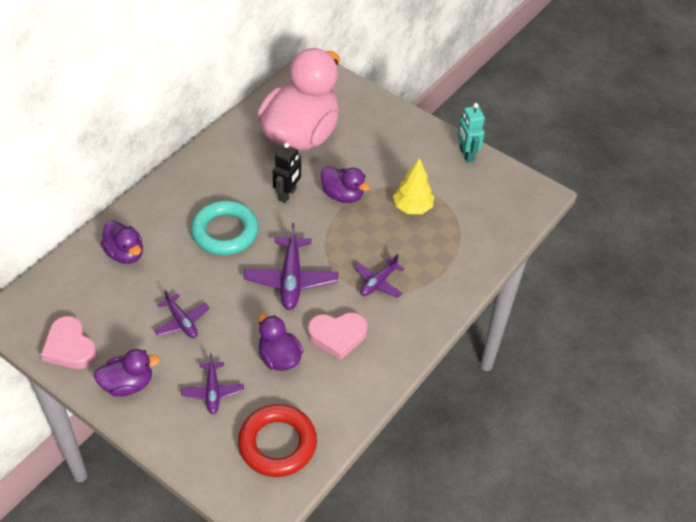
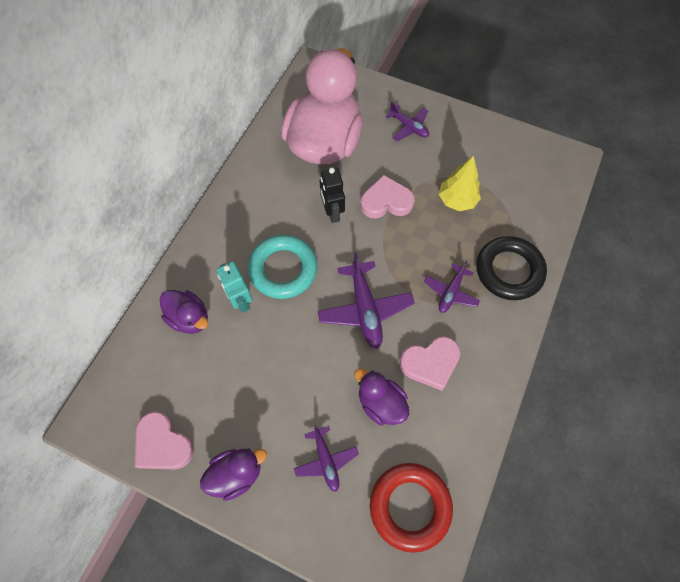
camera: 10 degrees left, 15 degrees up
(182, 321) = (270, 385): purple plane -> purple plane (409, 127)
(287, 194) = (332, 212): black robot -> black robot turned 150 degrees clockwise
(343, 195) = (386, 201): purple duck -> pink heart
(441, 276) = (509, 271): none -> black ring
(466, 154) = (489, 130): turquoise robot -> turquoise robot (240, 301)

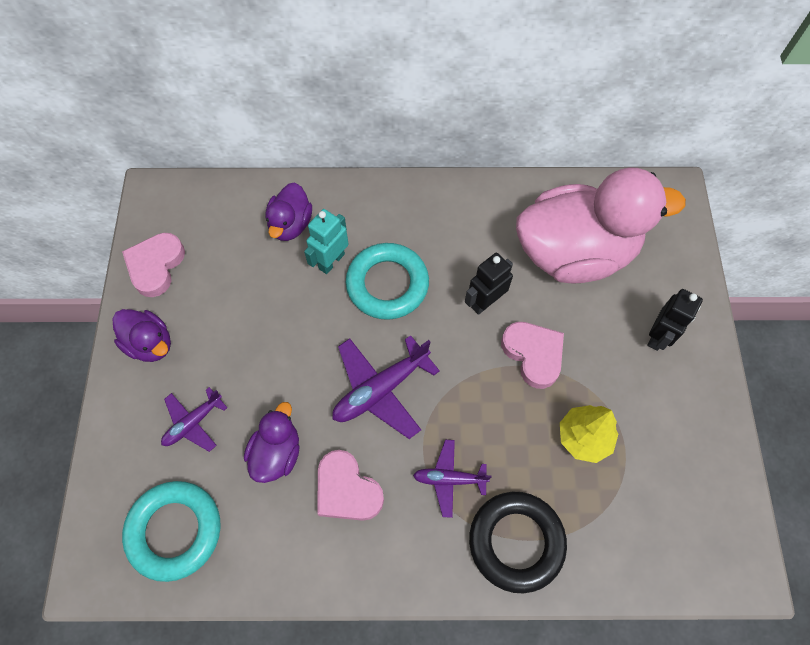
camera: 65 degrees right, 0 degrees up
(409, 127) = (658, 336): purple plane -> black robot
(410, 506) = (175, 531): red ring -> turquoise ring

